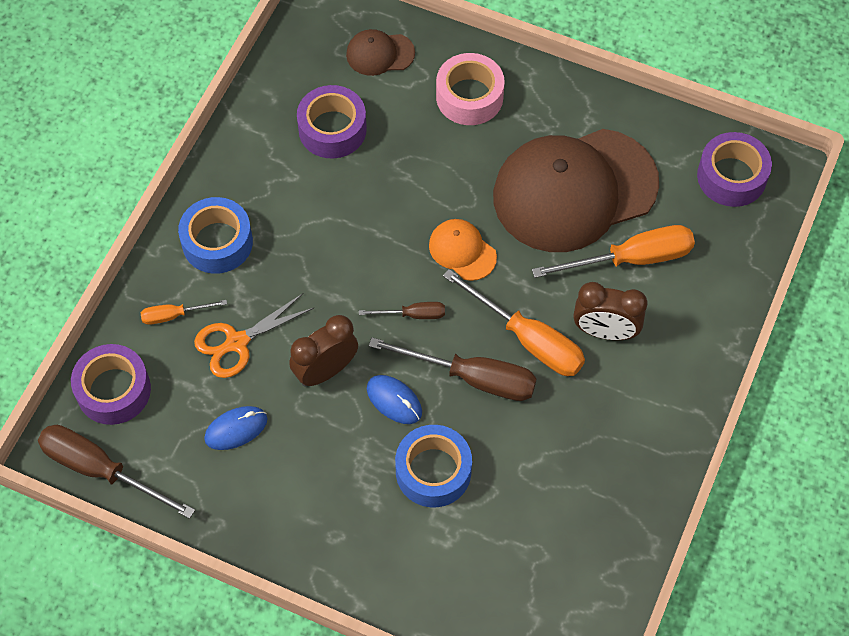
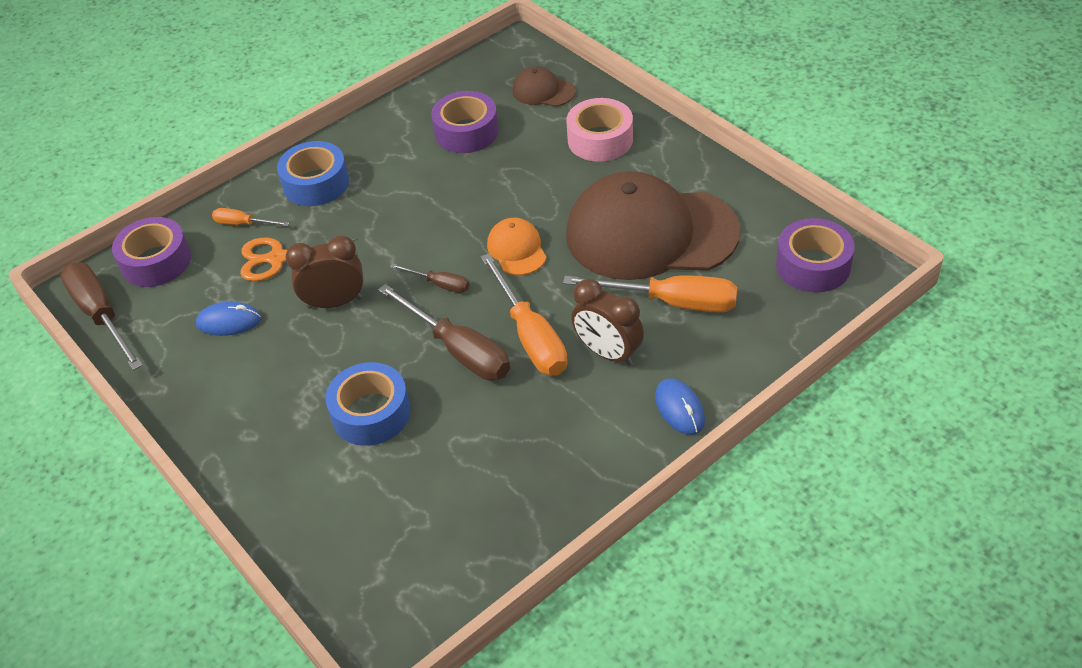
camera: 30 degrees right, 15 degrees down
(394, 400) = (376, 345): blue mouse -> blue mouse (679, 409)

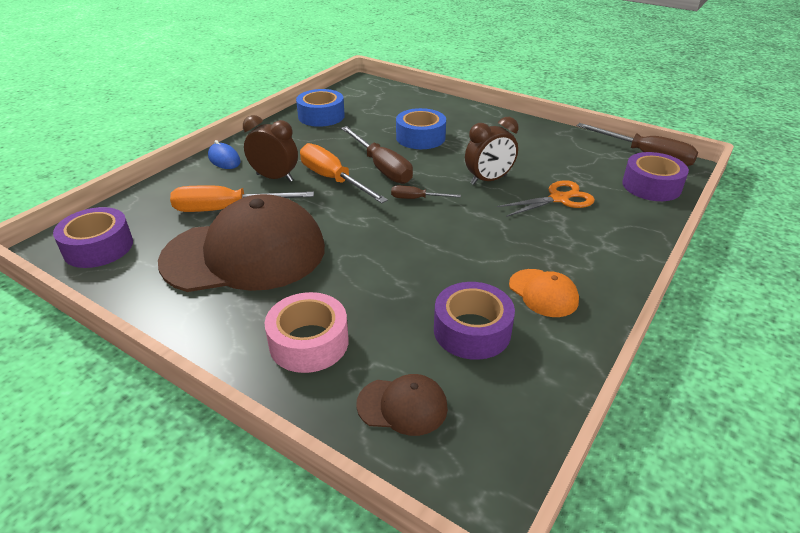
camera: 160 degrees right, 10 degrees down
(229, 322) = (554, 163): blue mouse -> none
(243, 224) = (615, 217): orange screwdriver -> none
(316, 183) = (587, 256): blue tape -> blue tape (321, 116)
(458, 350) = (381, 167): brown screwdriver -> brown screwdriver turned 150 degrees counterclockwise
(517, 249) = (364, 228): orange cap -> orange cap (543, 293)

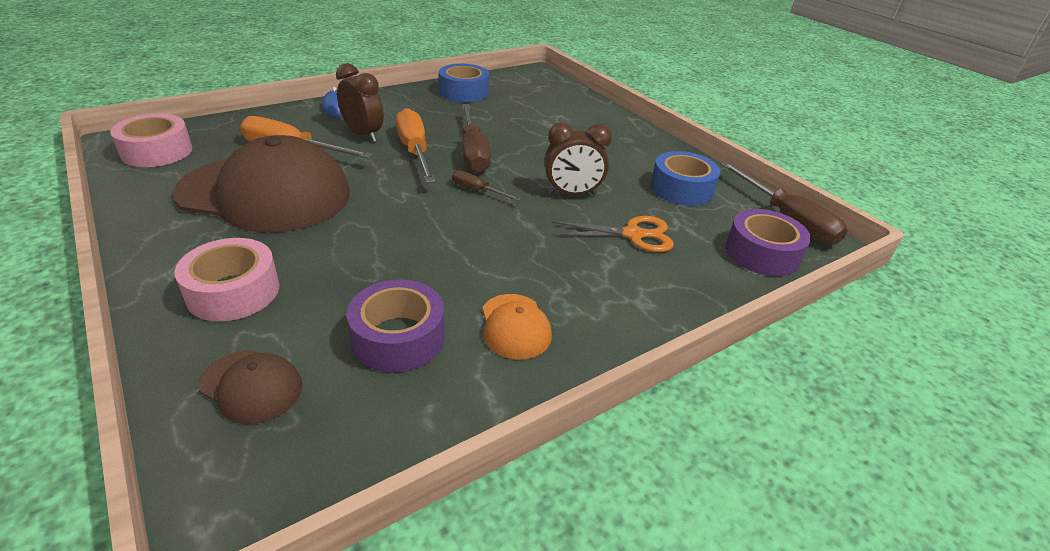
camera: 20 degrees right, 0 degrees up
(98, 247) = (157, 151): purple tape -> pink tape
(420, 137) = (541, 135): blue tape -> blue tape (681, 189)

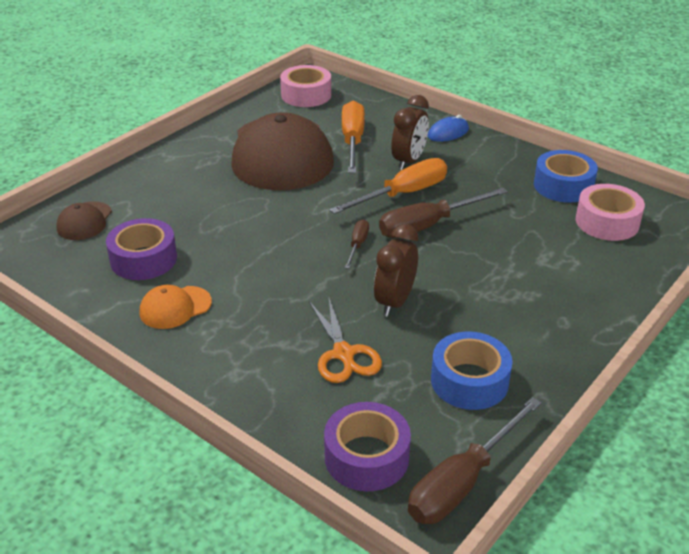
camera: 75 degrees right, 0 degrees up
(233, 291) = (163, 184): pink tape -> pink tape (607, 222)
(572, 194) = (394, 302): brown clock -> brown clock turned 45 degrees clockwise

